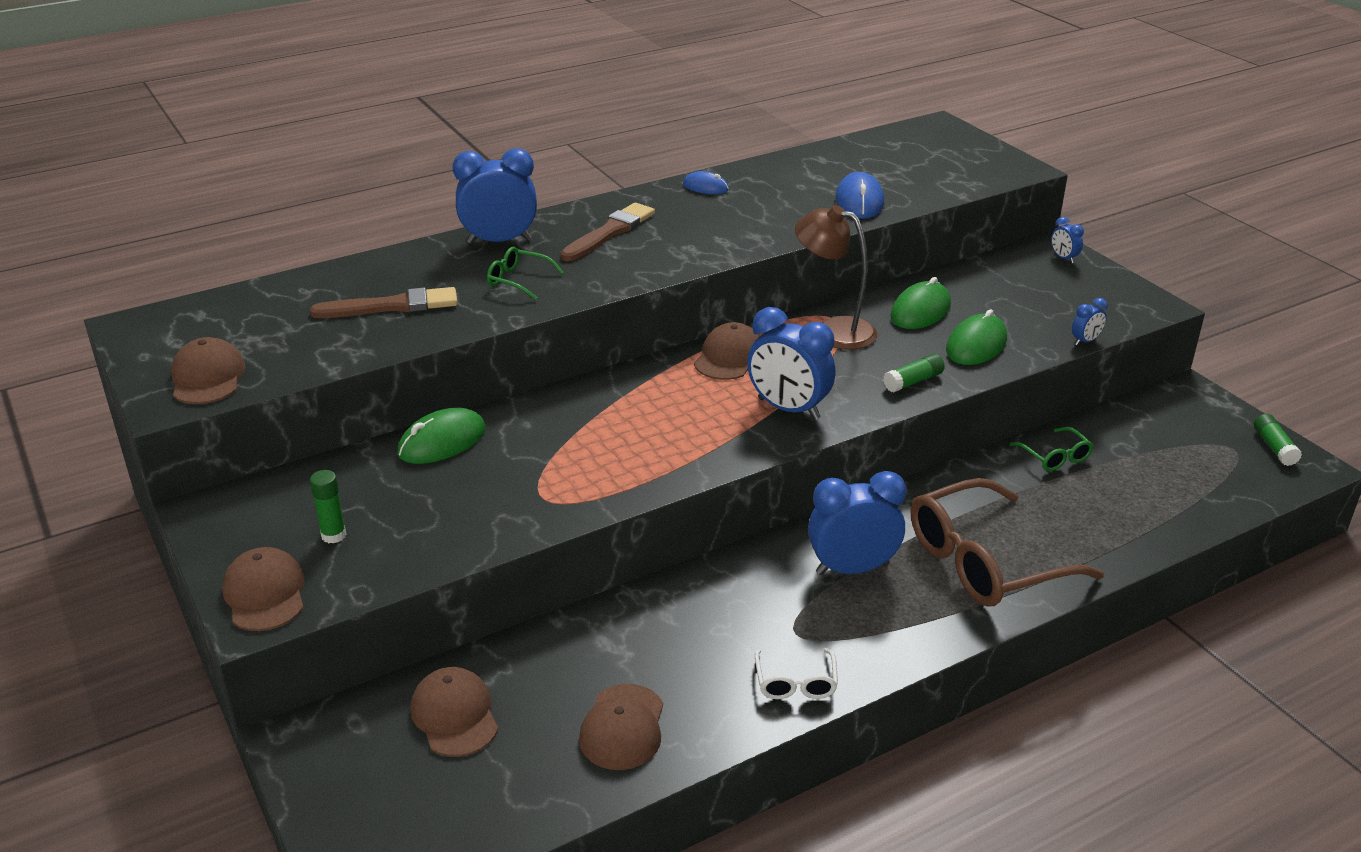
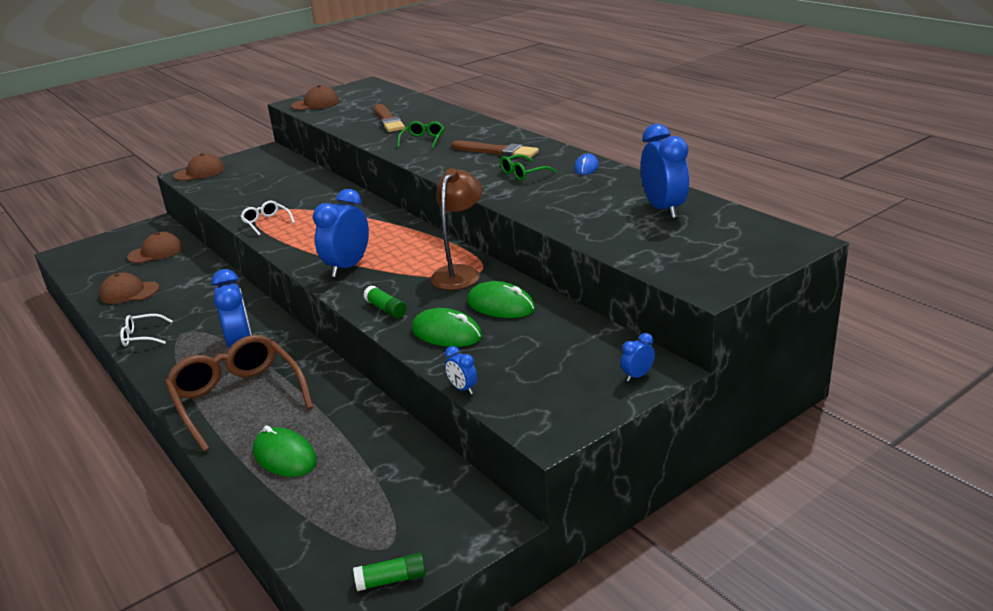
camera: 85 degrees right, 5 degrees down
(333, 535) = (239, 176): green glue stick -> none
(442, 442) = (317, 182): green mouse -> green mouse (284, 456)
(499, 241) = (475, 128): blue clock -> blue clock (663, 209)
(590, 488) = (266, 222): none -> white glasses
(729, 357) = (415, 241): brown cap -> none
(859, 201) = (587, 220): blue mouse -> none
(1055, 457) = (371, 430): green glasses -> green glasses (523, 173)

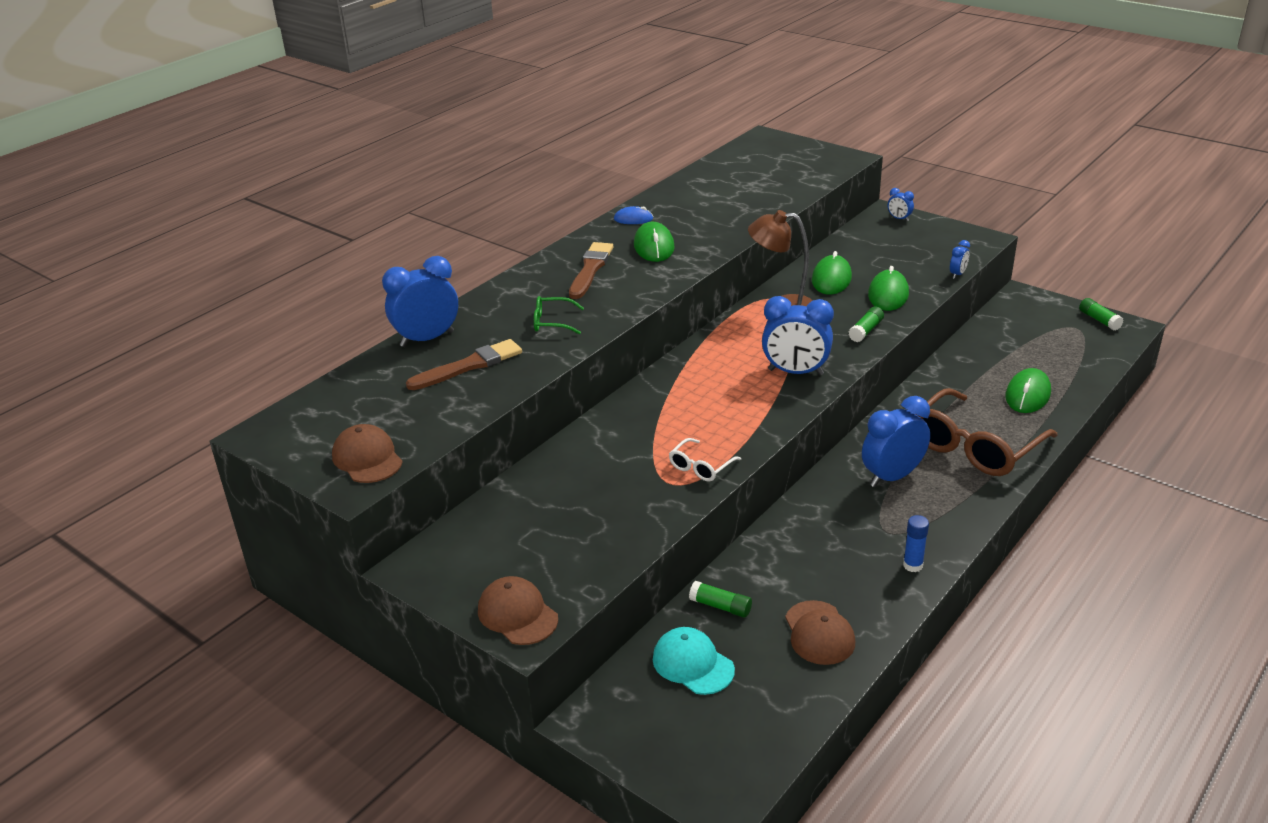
camera: 105 degrees left, 5 degrees up
(142, 336) = (913, 565): white glasses -> blue glue stick
(155, 252) = (692, 664): brown cap -> turquoise cap
(188, 264) = (720, 606): none -> green glue stick
(523, 173) = (654, 246): green glasses -> green mouse
(663, 209) = (723, 180): blue clock -> blue clock (427, 339)

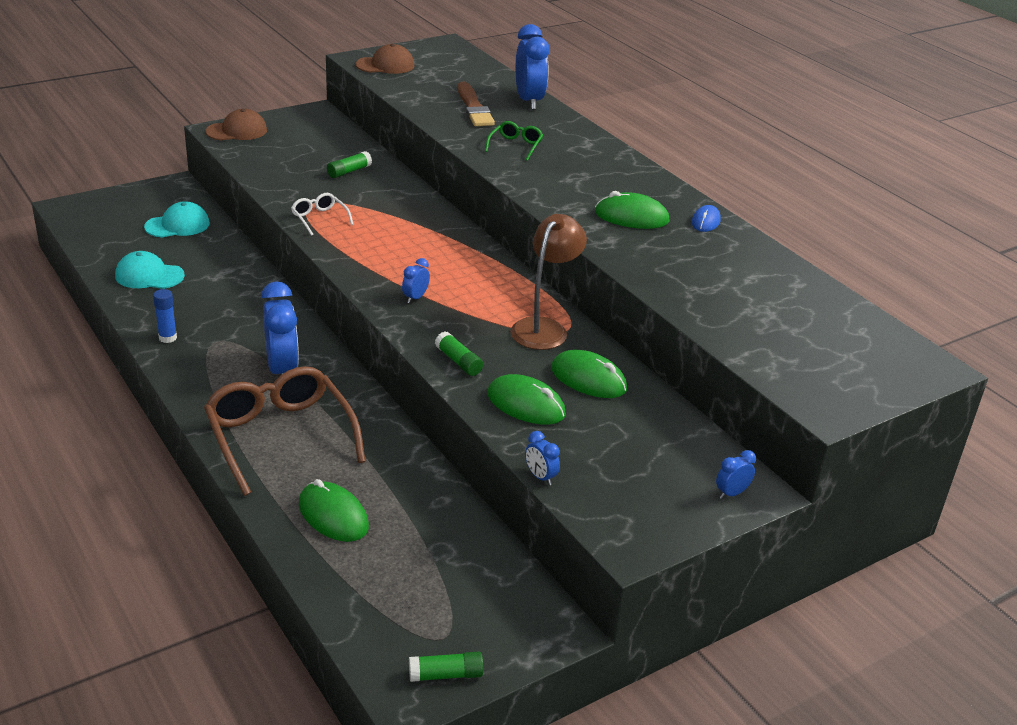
camera: 105 degrees right, 0 degrees up
(590, 269) = (602, 179): brown brush -> none
(720, 606) = (217, 248): green glue stick -> green glue stick (349, 171)
(795, 372) = (415, 298): blue clock -> blue clock, size x0.46
(819, 633) = (149, 276): brown cap -> turquoise cap

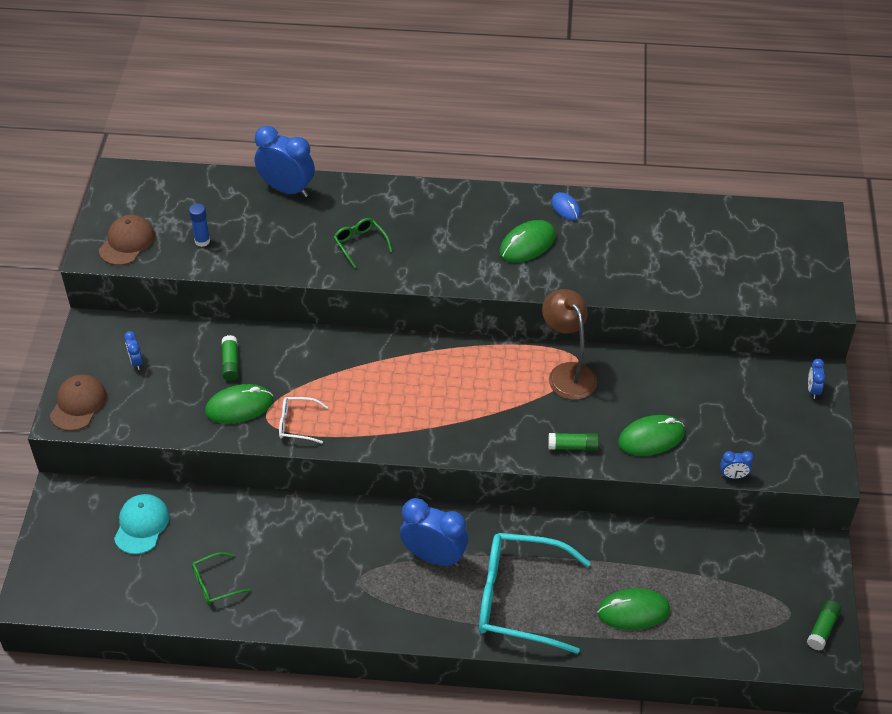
camera: 50 degrees left, 15 degrees up
(149, 276) = (215, 584): turquoise cap -> green glasses
(168, 338) = (327, 612): blue glue stick -> blue glue stick (202, 241)
(280, 436) = (519, 599): brown glasses -> turquoise glasses
(415, 298) = (469, 426): blue clock -> blue clock (136, 362)
(474, 108) = (268, 231): brown brush -> none
(588, 379) = (646, 386): green mouse -> green mouse (239, 406)

